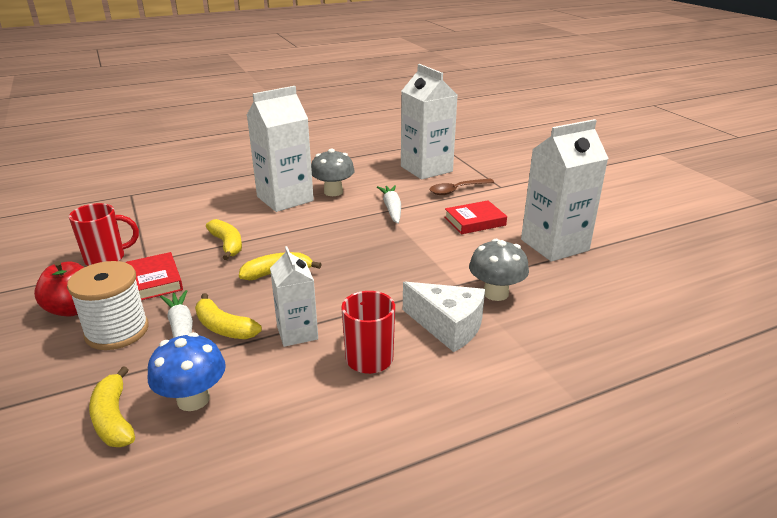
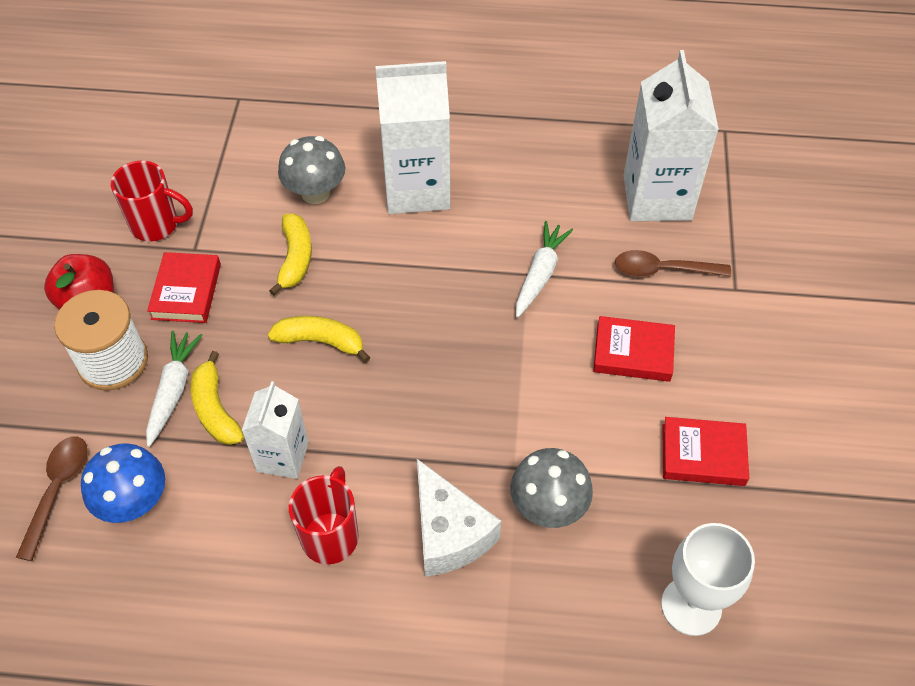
camera: 30 degrees right, 25 degrees up
(114, 418) = (57, 490): yellow banana -> brown spoon
(333, 192) = (488, 199): grey mushroom -> grey mushroom (315, 193)
(554, 245) = (703, 455): white carton -> red book
(620, 303) = (691, 606): none -> white goblet

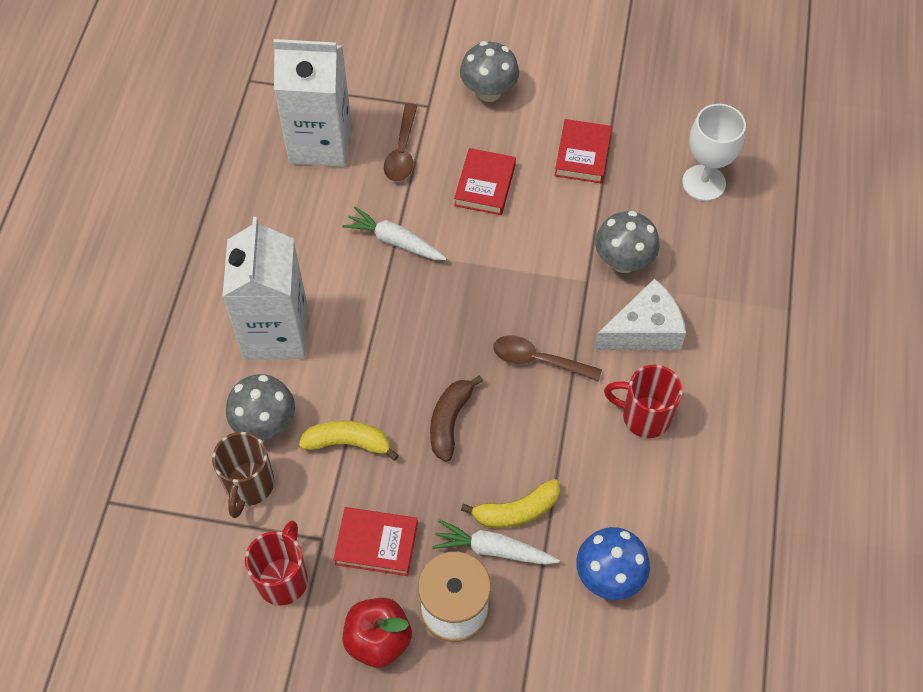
camera: 85 degrees left, 5 degrees up
(57, 490) = (594, 646): brown spoon -> brown spoon (538, 360)
(250, 189) = (249, 486): none -> brown mug
(282, 456) = (569, 453): white carton -> none
(321, 341) = (450, 421): yellow banana -> brown banana
(774, 347) = (488, 92): none -> grey mushroom

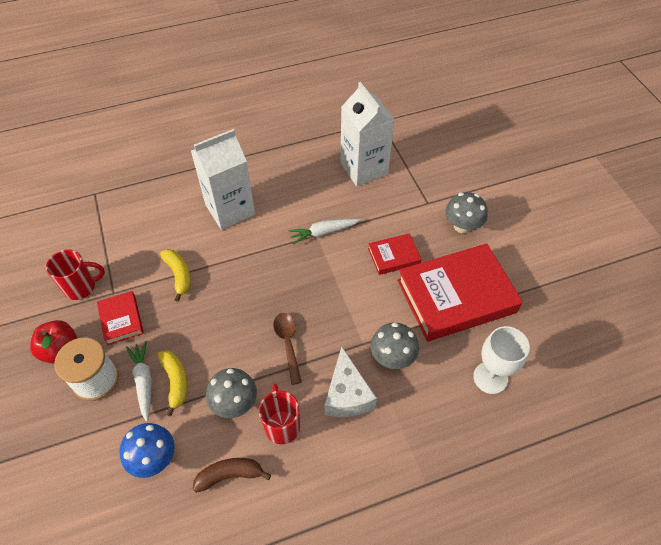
camera: 60 degrees right, 5 degrees down
(249, 486) = (130, 245): brown mug -> none
(265, 423) = (171, 233): grey mushroom -> grey mushroom (234, 403)
(395, 241) = (323, 232): white carrot -> white carrot turned 105 degrees counterclockwise
(402, 152) = (386, 206): brown spoon -> none
(450, 421) = (219, 317): brown banana -> brown banana (230, 475)
(516, 511) = (175, 382): yellow banana -> yellow banana turned 150 degrees counterclockwise
(582, 155) = (456, 296): red book -> red book, size x2.12
(644, 331) = (347, 395): white cheese -> white cheese turned 45 degrees clockwise

